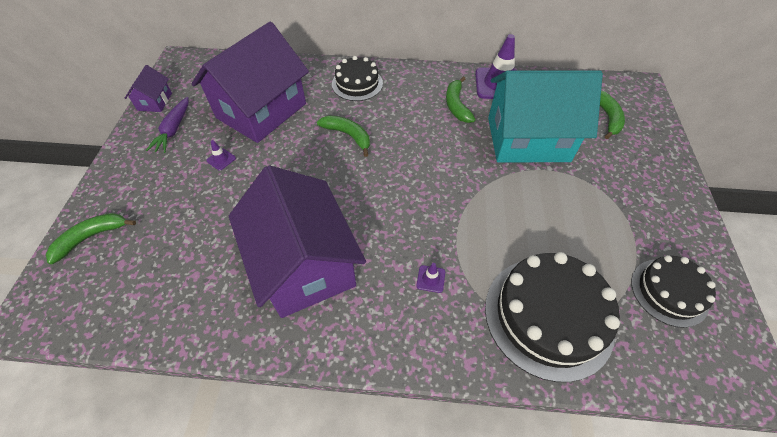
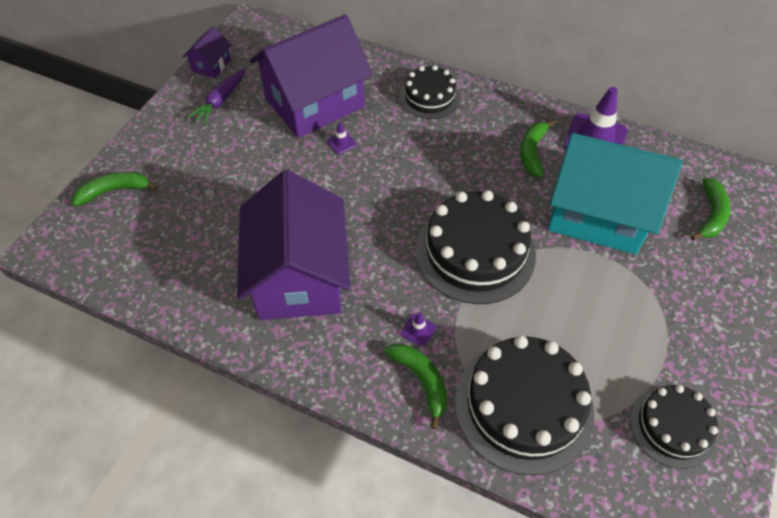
camera: 20 degrees right, 0 degrees up
(221, 159) = (256, 146): purple traffic cone -> purple traffic cone (341, 143)
(348, 135) = (395, 155): green banana -> green banana (421, 380)
(448, 196) = (475, 252): none -> black cake

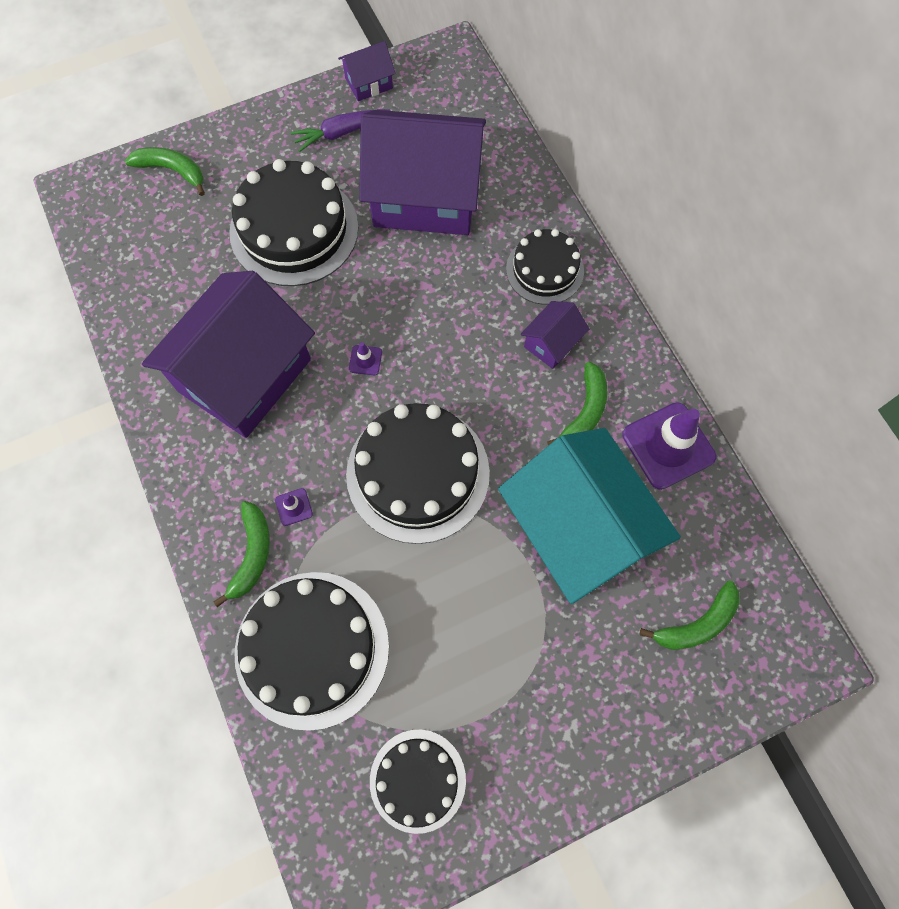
camera: 40 degrees right, 15 degrees up
(244, 172) = (294, 230): none -> black cake
(341, 143) = (408, 261): purple traffic cone -> purple traffic cone (365, 360)
(475, 131) = (551, 343): none -> purple house
(532, 152) = (585, 411): green banana -> green banana turned 150 degrees clockwise

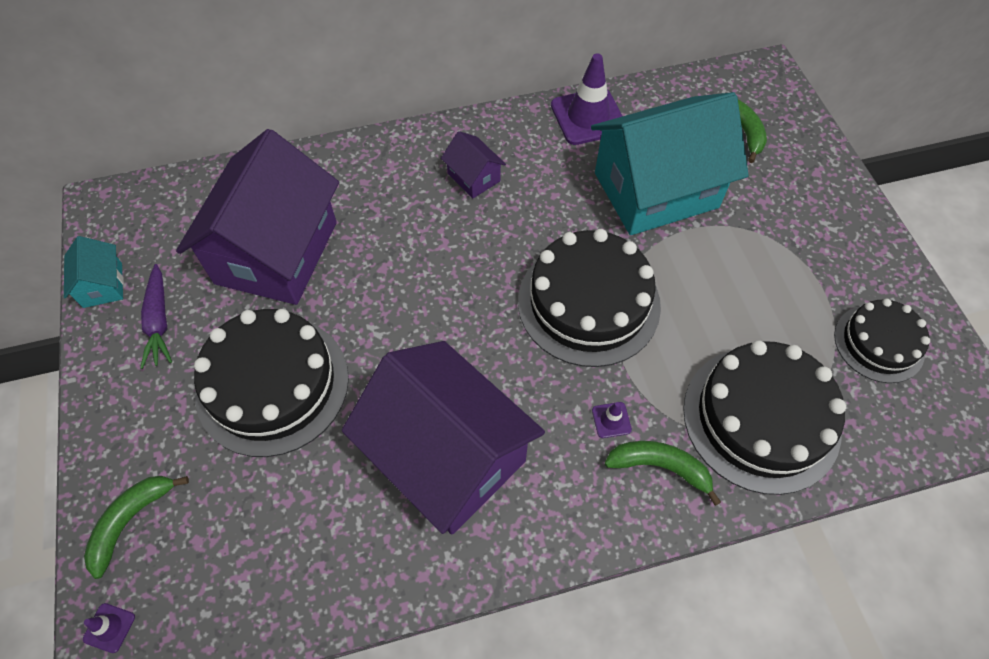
camera: 80 degrees left, 10 degrees down
(365, 360) = (456, 333): purple traffic cone -> purple traffic cone (109, 628)
(369, 83) = (102, 285): purple house -> turquoise house
(544, 270) = (395, 169): black cake -> none
(585, 411) = (546, 165): green banana -> none

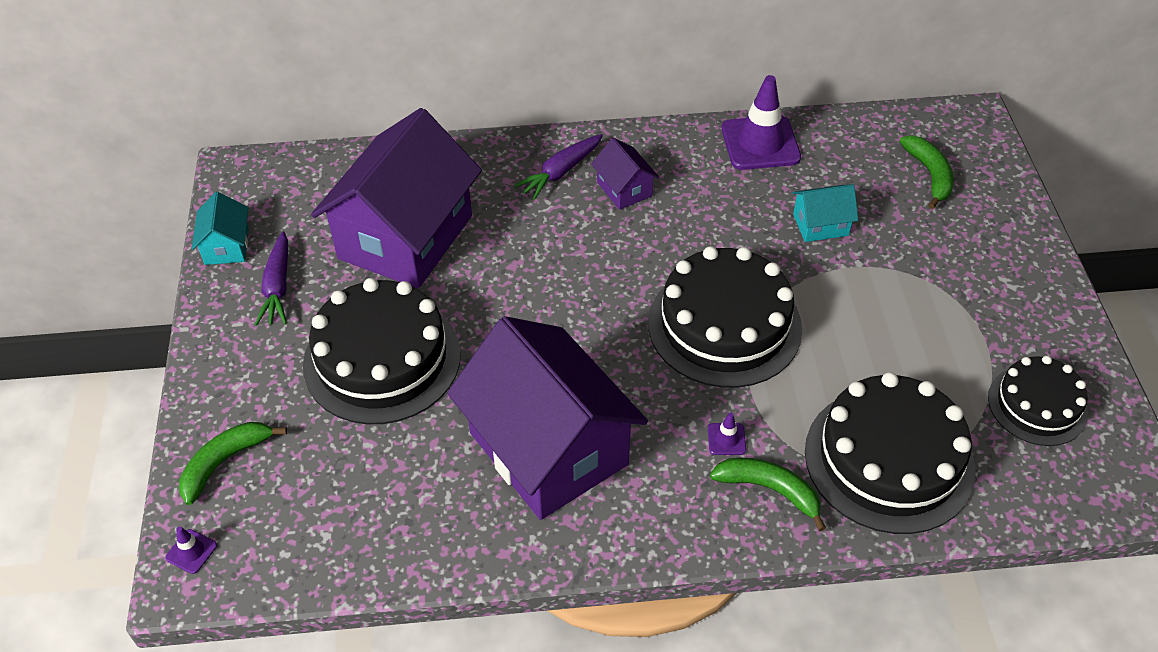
camera: 10 degrees right, 10 degrees down
(412, 167) = (561, 172): none -> purple carrot
(656, 190) = (820, 225): turquoise house -> turquoise house, size x0.42

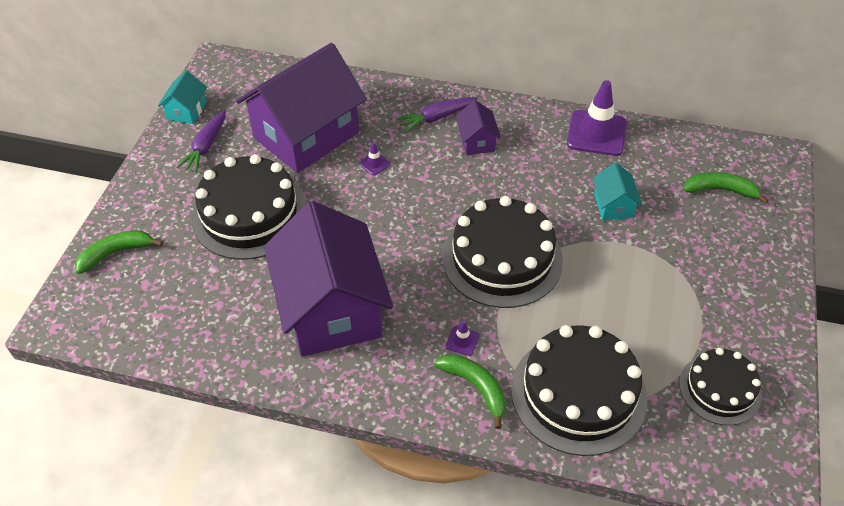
camera: 20 degrees right, 0 degrees up
(191, 551) = (67, 305): purple traffic cone -> purple traffic cone (374, 164)
(820, 225) = (613, 205): turquoise house -> turquoise house turned 75 degrees clockwise
(929, 175) = (720, 190): green banana -> green banana turned 90 degrees counterclockwise

